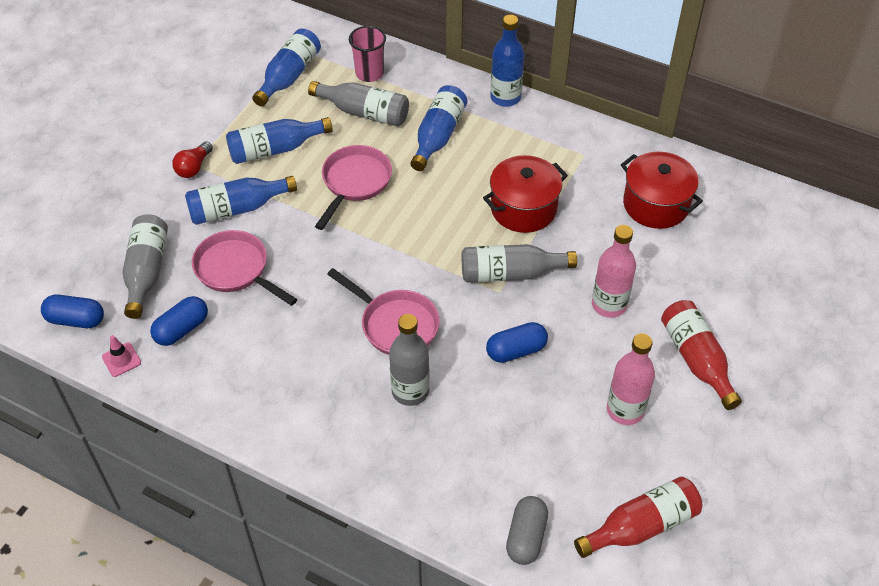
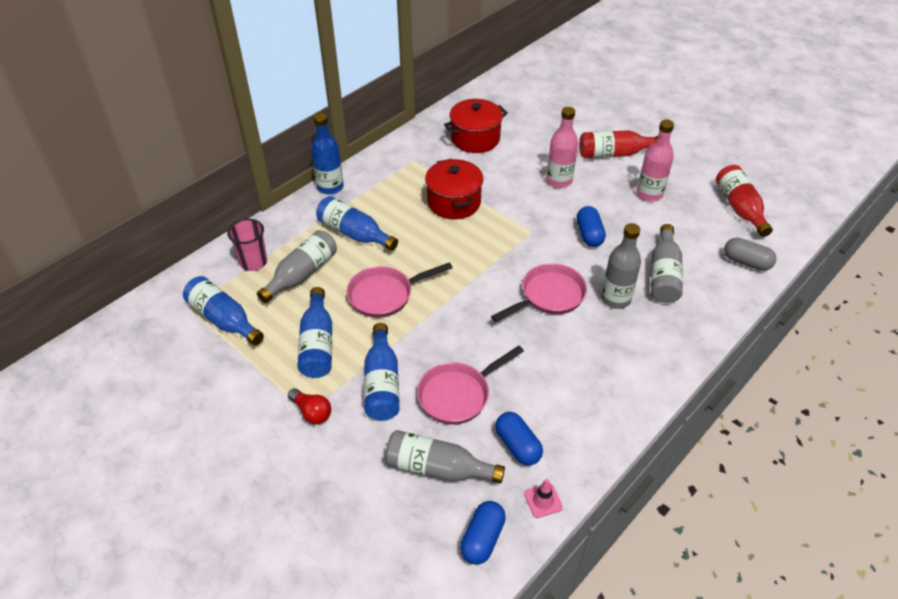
camera: 75 degrees left, 5 degrees down
(354, 182) = (385, 295): pink pan -> pink pan turned 60 degrees counterclockwise
(510, 273) = (516, 222): grey bottle -> grey bottle (663, 275)

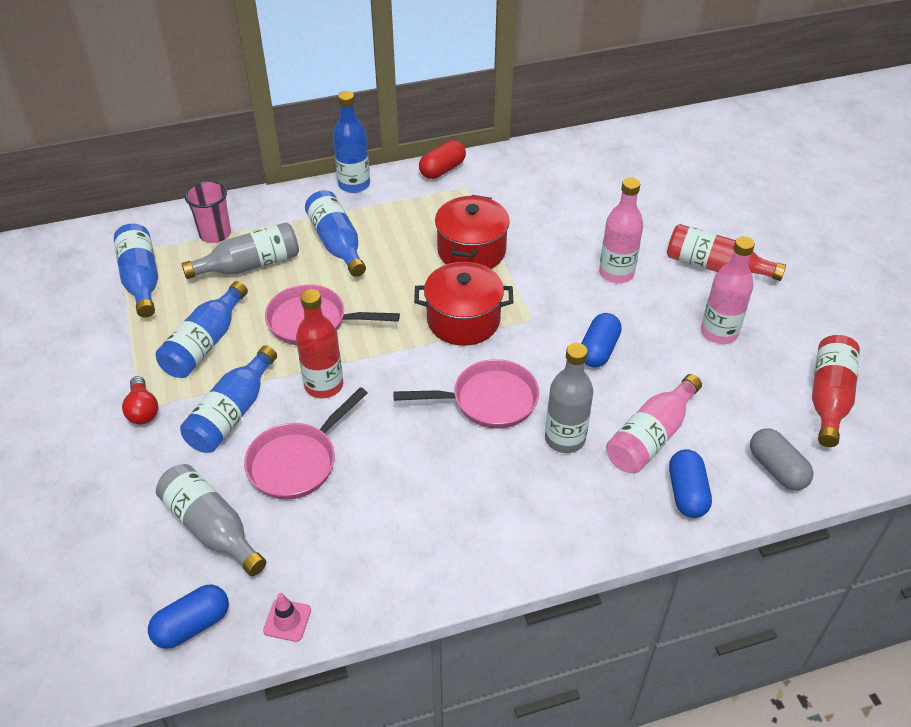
camera: 30 degrees right, 0 degrees up
(386, 154) = (442, 170): none -> red capsule
(431, 335) = (324, 385): none -> red bottle
(458, 394) = (297, 462): pink pan -> pink pan turned 45 degrees counterclockwise
(475, 139) = (557, 188): red pot -> red pot (463, 320)
(517, 445) = (312, 547): blue capsule -> blue capsule (687, 493)
(663, 275) = (650, 436): grey bottle -> pink bottle

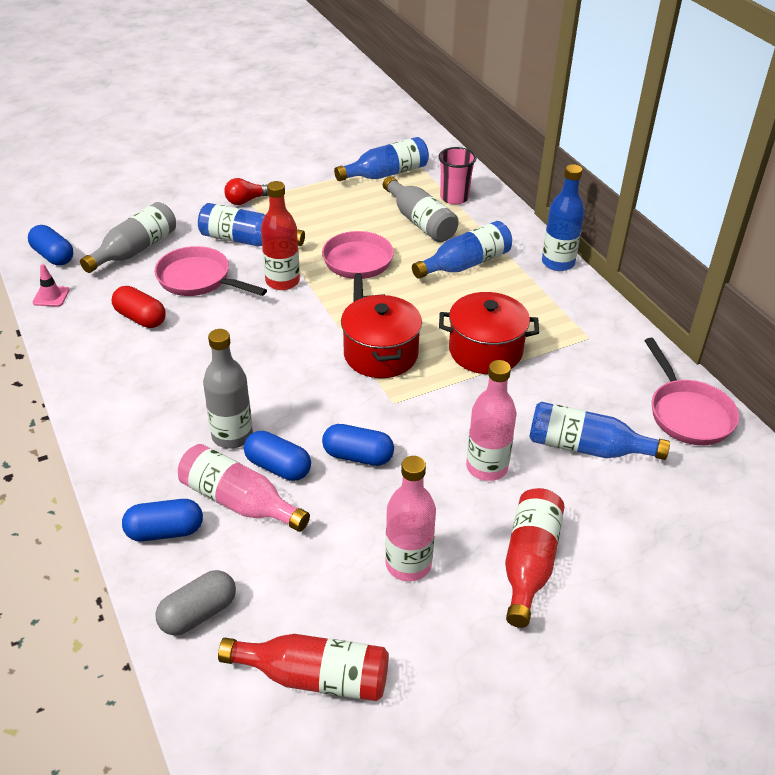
camera: 80 degrees right, 5 degrees down
(205, 343) = (320, 215): blue bottle -> blue bottle (586, 447)
(442, 170) = (611, 318): red capsule -> red capsule (140, 318)
(488, 400) = (276, 380): pink pan -> pink pan (688, 414)
(609, 406) = (278, 467): none -> blue capsule

